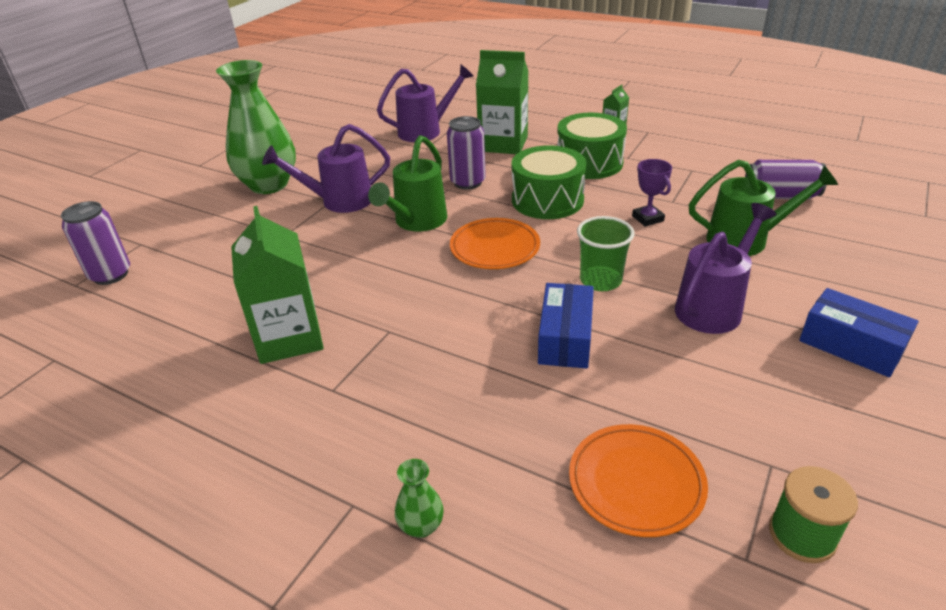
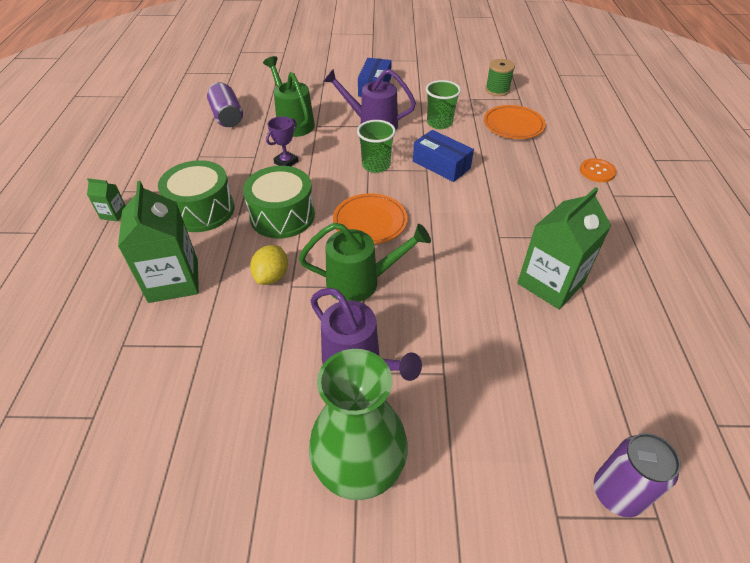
camera: 120 degrees left, 10 degrees up
(421, 526) = (597, 171): green vase -> orange button
(425, 131) = (150, 368): purple watering can -> none
(467, 182) = (272, 276): purple can -> yellow lemon
(565, 338) = (441, 165): blue box -> blue box turned 60 degrees clockwise
(687, 381) = (439, 123): none -> green cup

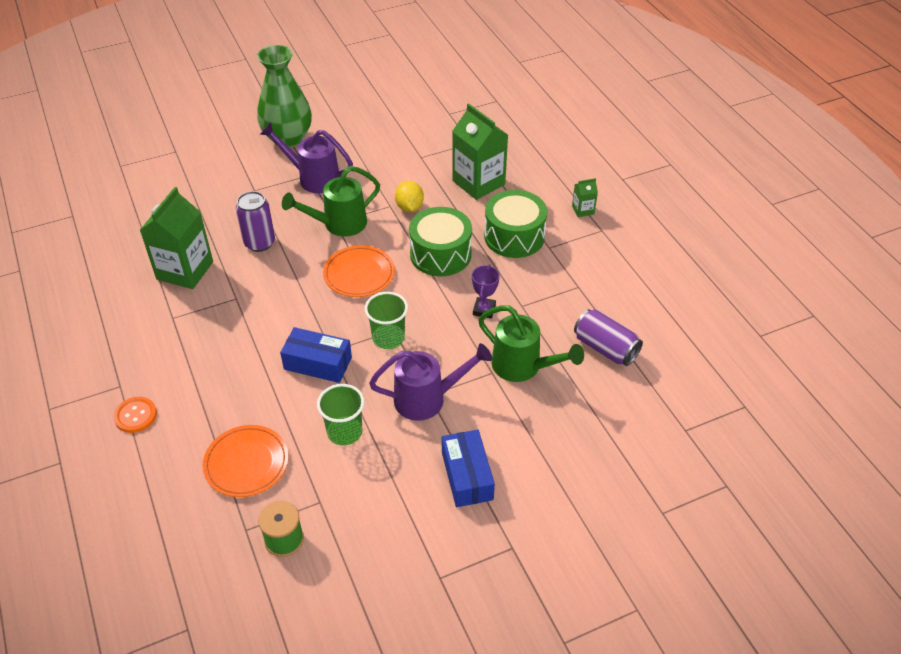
camera: 155 degrees right, 0 degrees up
(617, 493) = (142, 168): purple can -> purple can (259, 243)

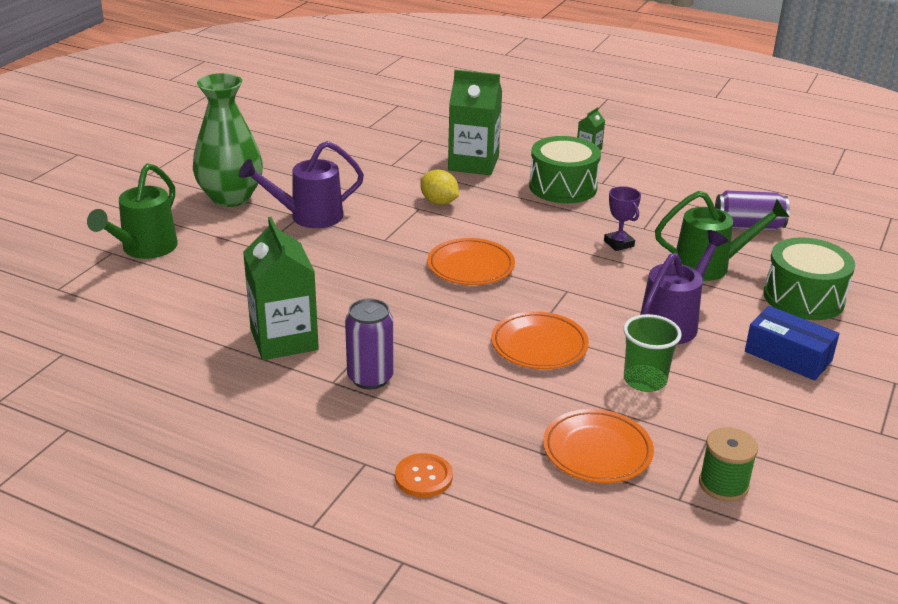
camera: 40 degrees left, 15 degrees down
(259, 243) = (332, 285): purple can -> purple can (370, 378)
(318, 363) = (539, 345): blue box -> orange plate
(339, 224) = (391, 239): green watering can -> green watering can (144, 249)
(388, 338) = (572, 298): green cup -> none
(440, 254) = (520, 223): green drum -> green drum (803, 297)

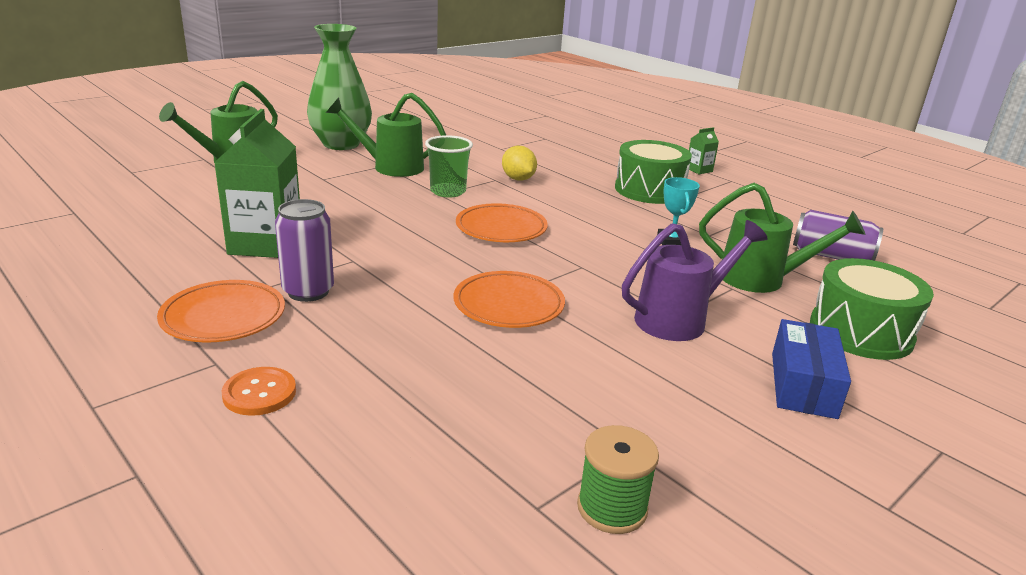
camera: 20 degrees right, 5 degrees down
(308, 216) = (391, 167): purple watering can -> green watering can
(473, 163) = (577, 160): green carton -> none
(597, 451) = (480, 421): orange plate -> orange plate (223, 317)
(618, 243) = (671, 241): purple trophy -> turquoise trophy
(645, 380) = (600, 365): green cup -> green cup (448, 191)
(788, 356) = (803, 385): blue box -> blue box turned 45 degrees clockwise

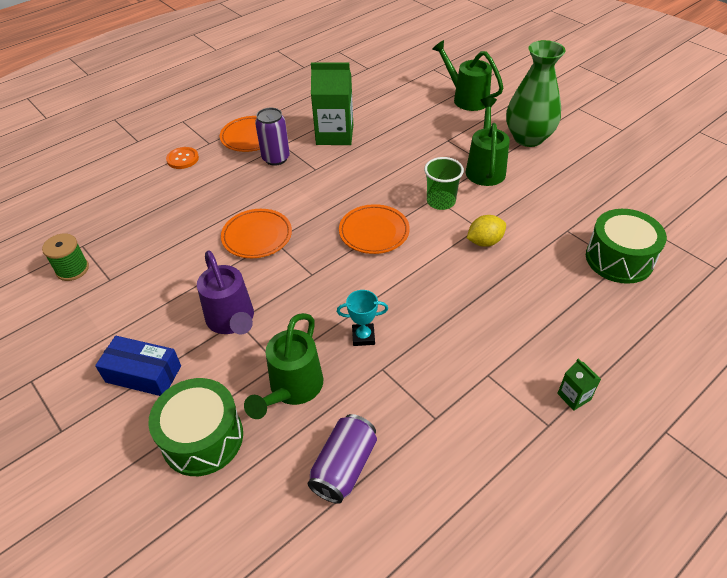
camera: 95 degrees right, 20 degrees up
(649, 190) = (488, 337): green drum -> green drum (619, 259)

